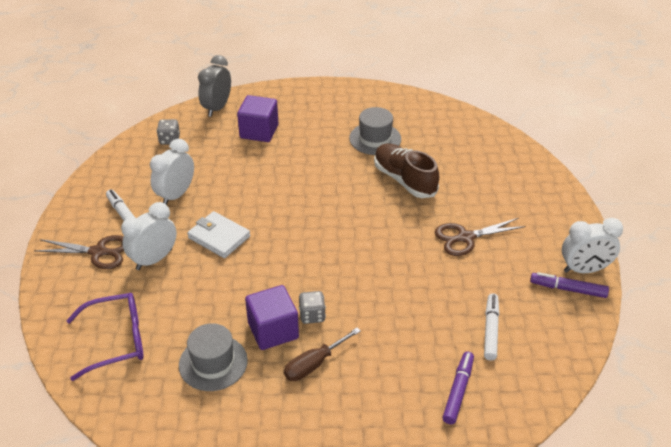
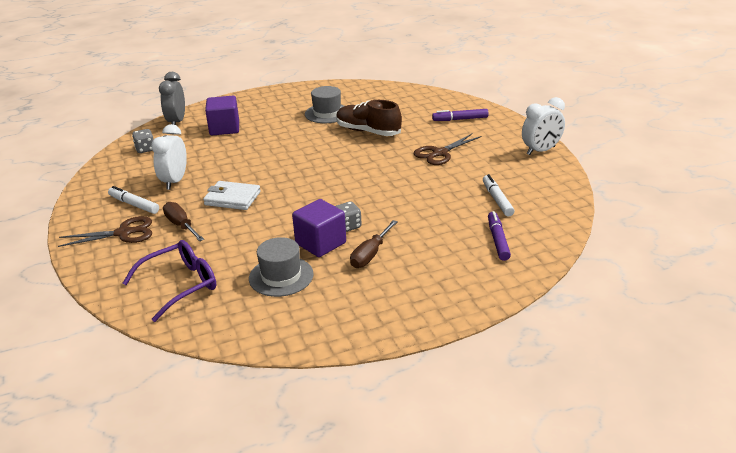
camera: 20 degrees left, 10 degrees down
(154, 259) = (181, 225): white clock -> brown screwdriver
(568, 289) = (537, 164): purple marker -> purple marker (460, 119)

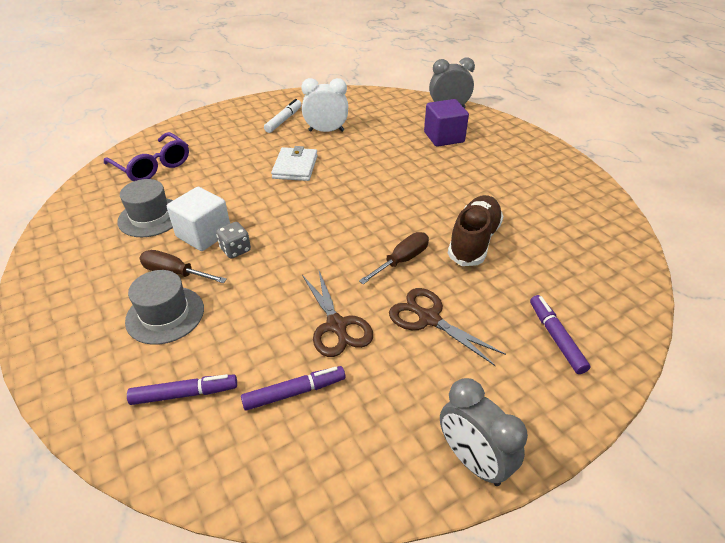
camera: 80 degrees right, 10 degrees up
(124, 233) = (237, 125): brown scissors -> brown scissors (337, 326)
(145, 149) = (386, 105): grey dice -> none
(181, 225) = (247, 149): brown screwdriver -> brown screwdriver (402, 260)
(320, 243) = (204, 234): purple cube -> white cube
(327, 113) = (513, 200): grey hat -> grey hat (165, 315)
(497, 200) = (294, 392): white marker -> purple marker
(541, 151) = (473, 460): white clock -> grey clock

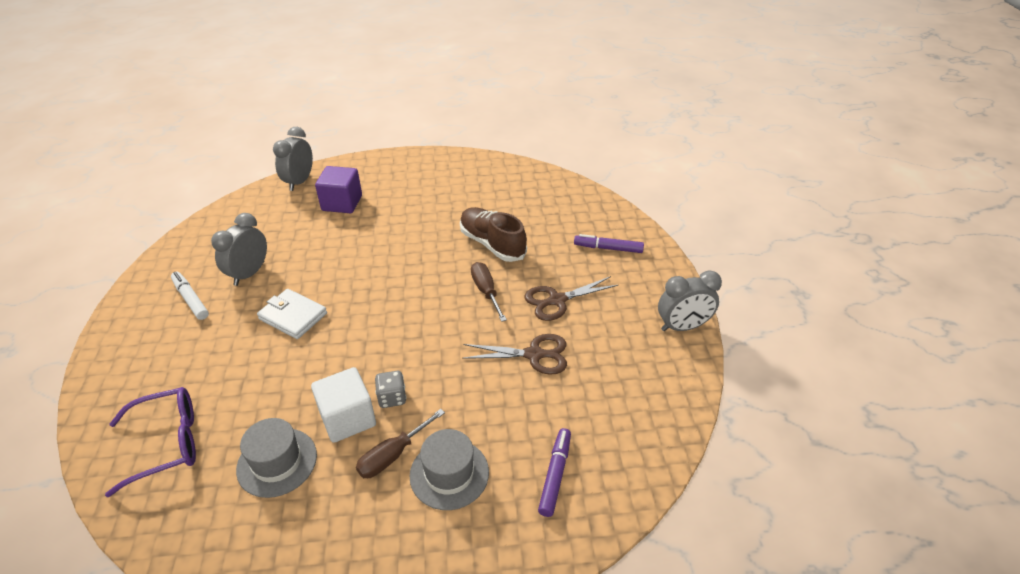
camera: 65 degrees left, 0 degrees up
(294, 392) = (588, 401): purple marker -> none
(326, 131) = (249, 273): white clock -> grey clock

